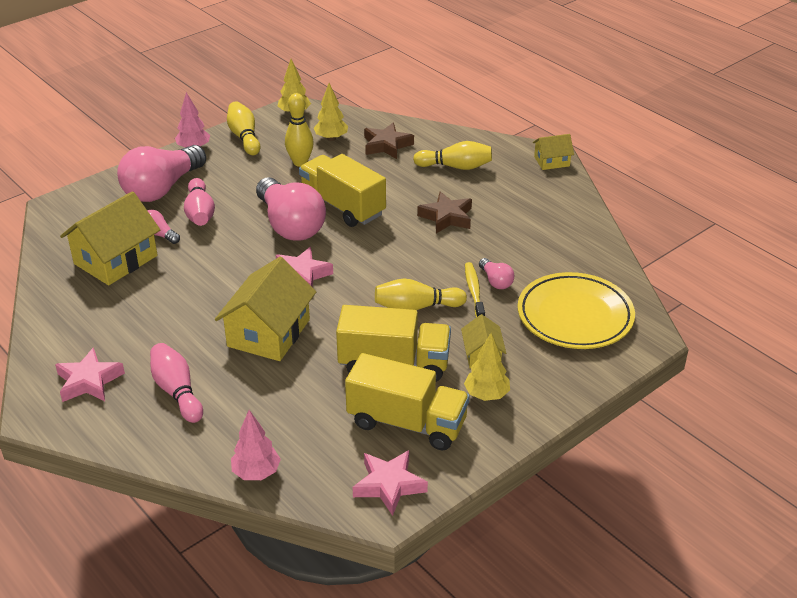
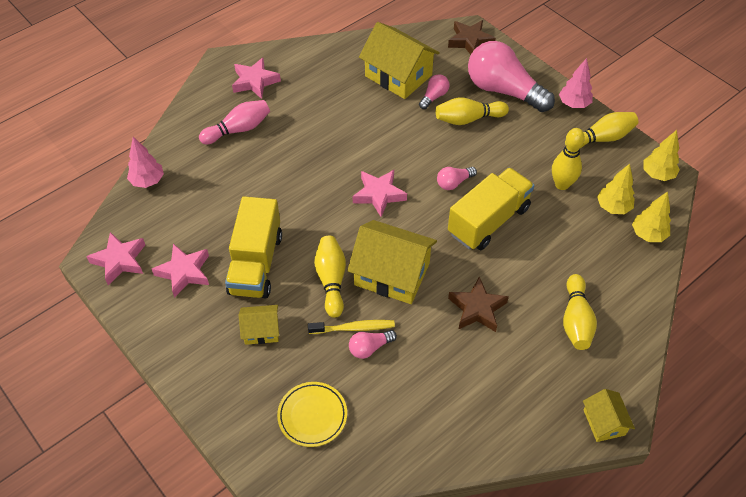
camera: 90 degrees right, 15 degrees up
(200, 213) = (468, 119): pink bowling pin -> yellow bowling pin
(269, 333) = (302, 177): yellow house -> yellow house (392, 274)
(290, 225) = (454, 183): pink light bulb -> pink light bulb, size x0.44
(386, 145) = (609, 256): brown star -> brown star (470, 41)
(407, 423) = (184, 272): yellow truck -> pink star
(486, 395) = (209, 331): yellow tree -> yellow tree (648, 235)
(575, 316) = (312, 416): yellow plate -> yellow plate, size x0.59

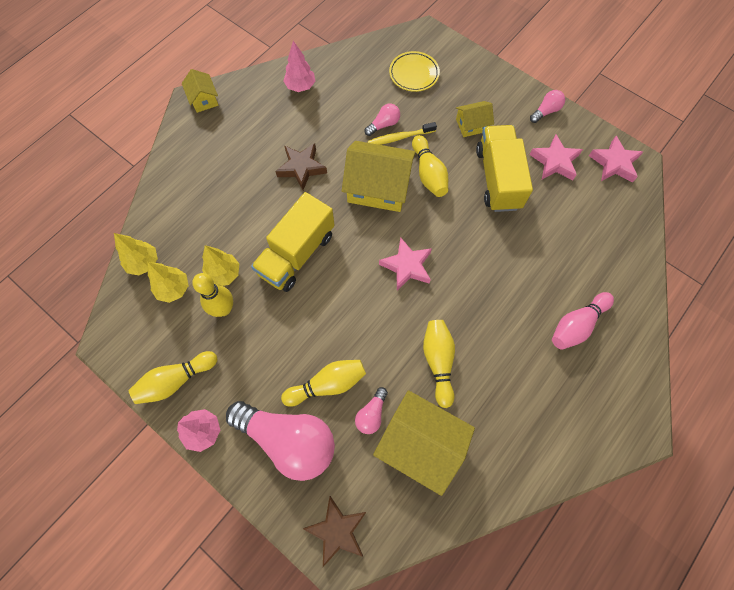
camera: 170 degrees right, 15 degrees up
(148, 181) = (635, 245): pink tree -> pink tree (300, 86)
(255, 81) = (589, 402): pink star -> none
(454, 183) = (334, 293): pink light bulb -> pink light bulb (546, 111)
(576, 320) = (219, 171): yellow bowling pin -> yellow bowling pin (438, 362)
(657, 174) = (121, 339): yellow tree -> yellow tree (224, 274)

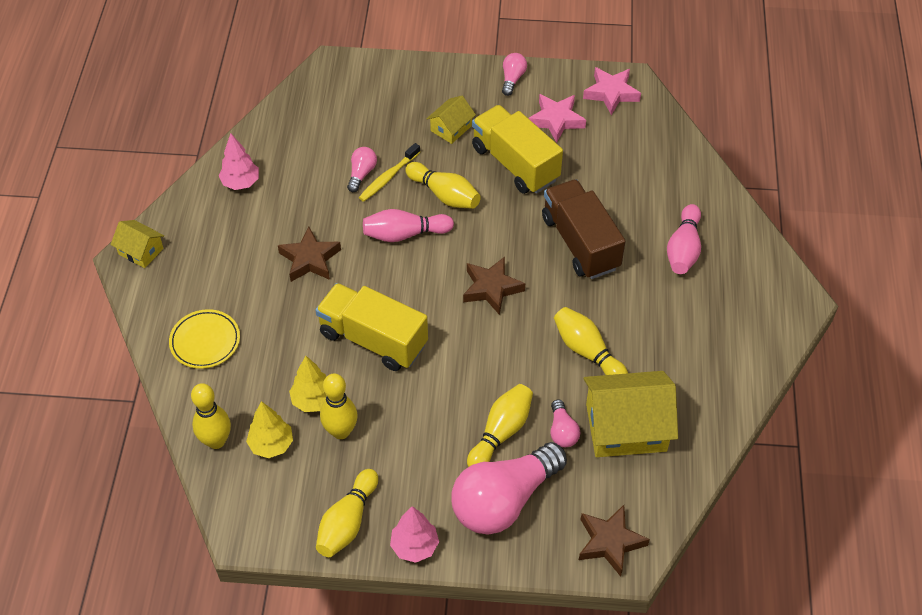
camera: 35 degrees left, 15 degrees down
(143, 263) = (216, 441): yellow tree -> yellow bowling pin
(288, 440) = (504, 501): pink light bulb -> pink light bulb turned 150 degrees clockwise
(297, 254) = (373, 339): yellow truck -> yellow truck turned 120 degrees clockwise
(378, 187) = (404, 234): yellow house -> pink bowling pin
(407, 266) = (491, 288): pink star -> brown star
(414, 74) = (353, 110): yellow plate -> yellow plate (205, 341)
(499, 270) = (580, 243): none -> brown truck

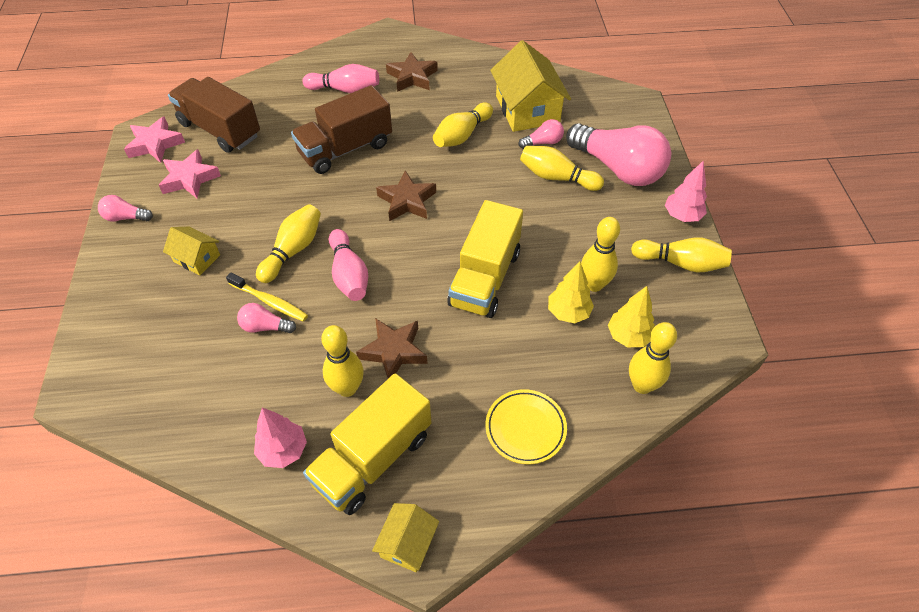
camera: 100 degrees left, 0 degrees up
(283, 225) = (347, 388): none -> yellow bowling pin
(515, 164) = (249, 202): yellow truck -> yellow truck (373, 459)
(610, 542) = (627, 110): brown star -> brown star (412, 77)
(626, 141) = (220, 130): none -> brown truck

